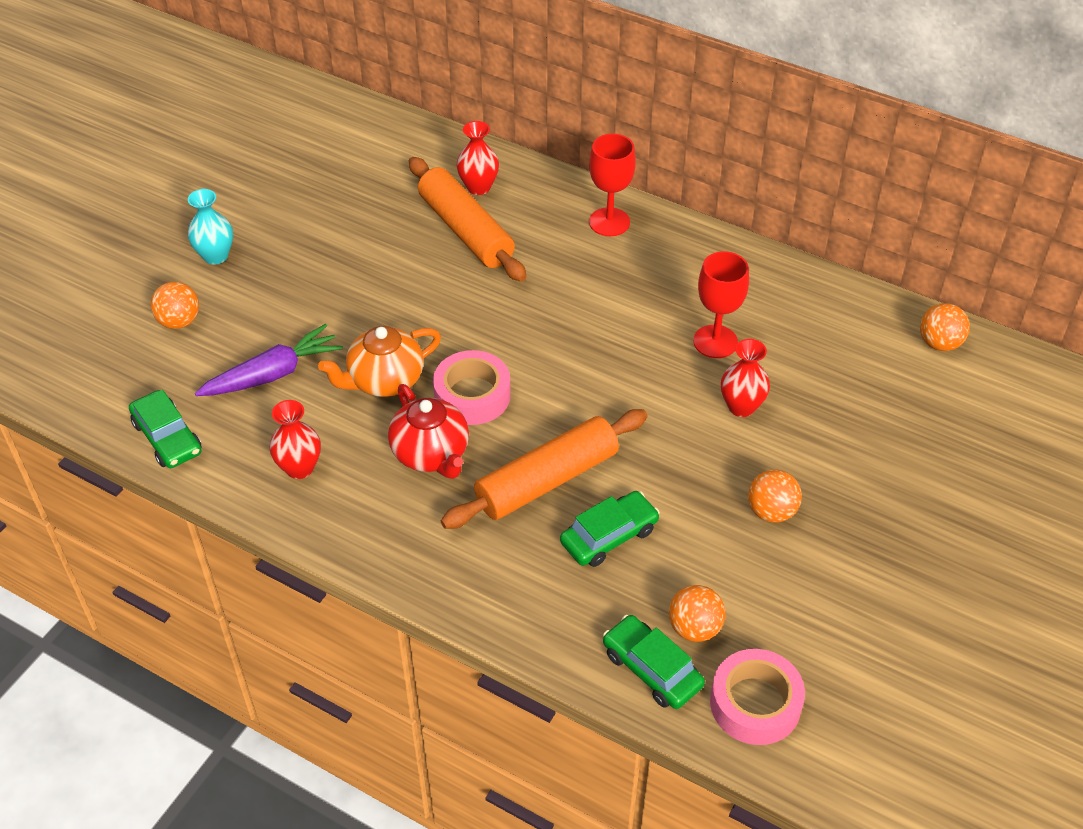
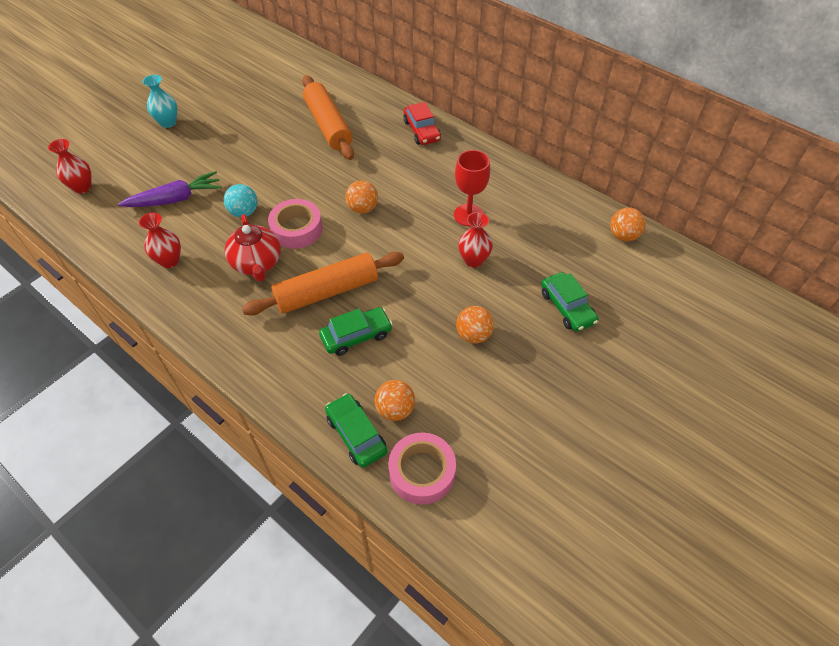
camera: 10 degrees right, 5 degrees up
(167, 437) = (95, 230): green car -> green car (567, 307)
(179, 321) = (130, 159): orange ball -> orange ball (362, 208)
(384, 380) = (244, 212): orange teapot -> turquoise ball
(478, 187) = (345, 100): red vase -> red vase (82, 187)
(609, 222) = (422, 131): red goblet -> red car

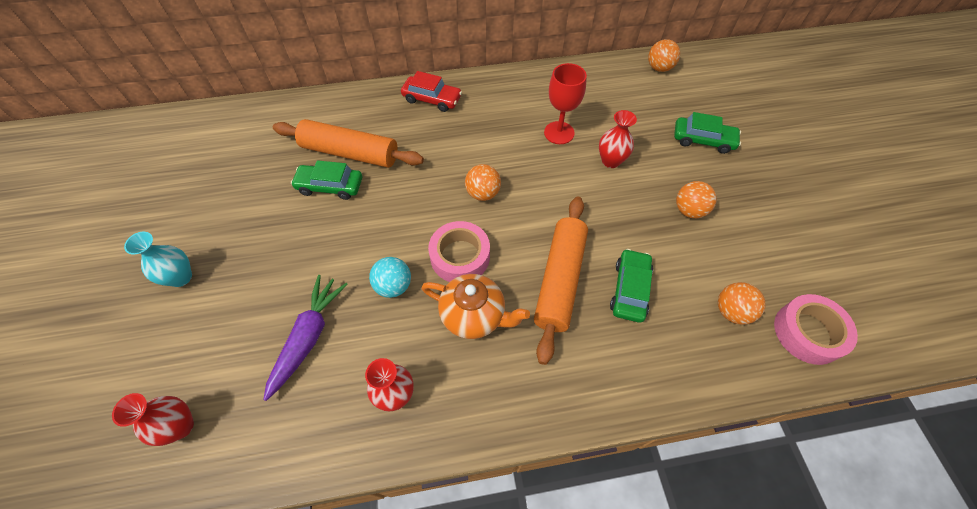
camera: 50 degrees left, 5 degrees up
(257, 263) = (474, 315): red teapot -> orange teapot
(356, 434) = (741, 357): green car -> green car (330, 186)

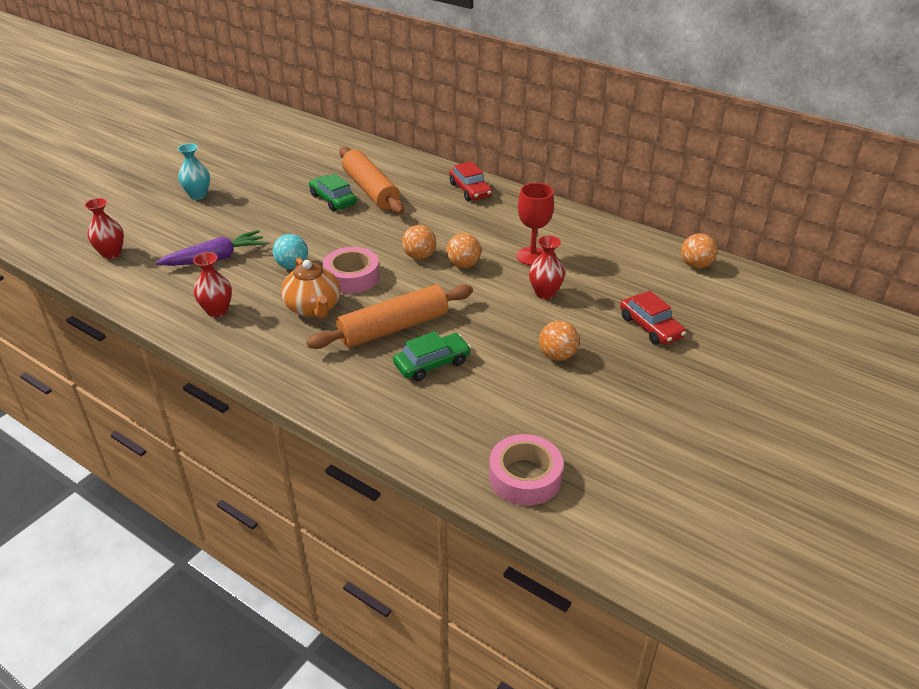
camera: 45 degrees right, 20 degrees down
(703, 140) = (650, 327): green car -> red car
(731, 311) = (485, 424): orange ball -> orange ball (463, 265)

